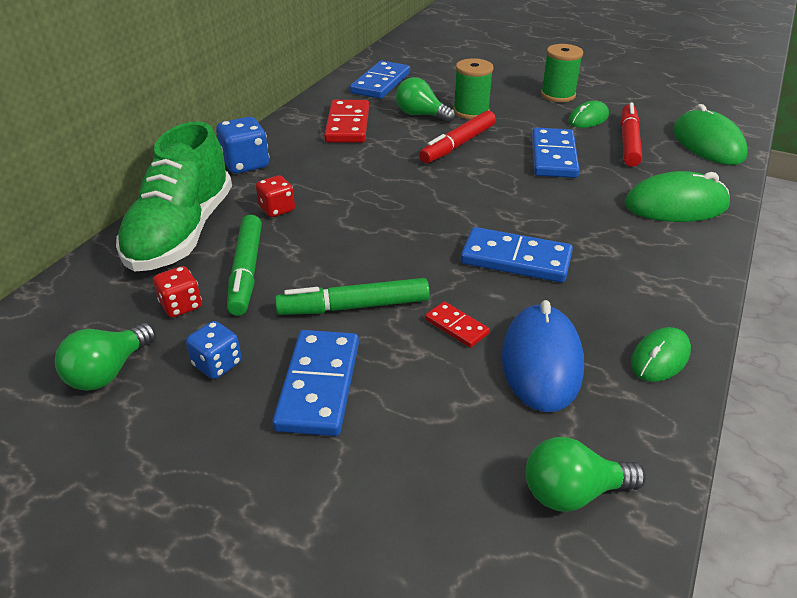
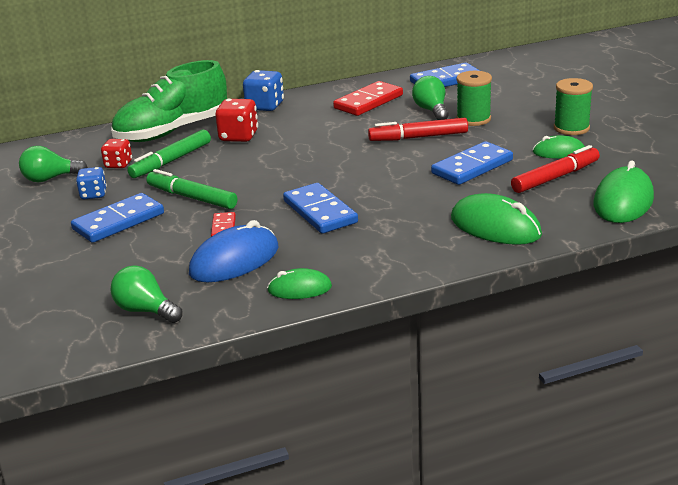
camera: 45 degrees right, 10 degrees down
(277, 209) = (238, 136): red dice -> red dice, size x1.52

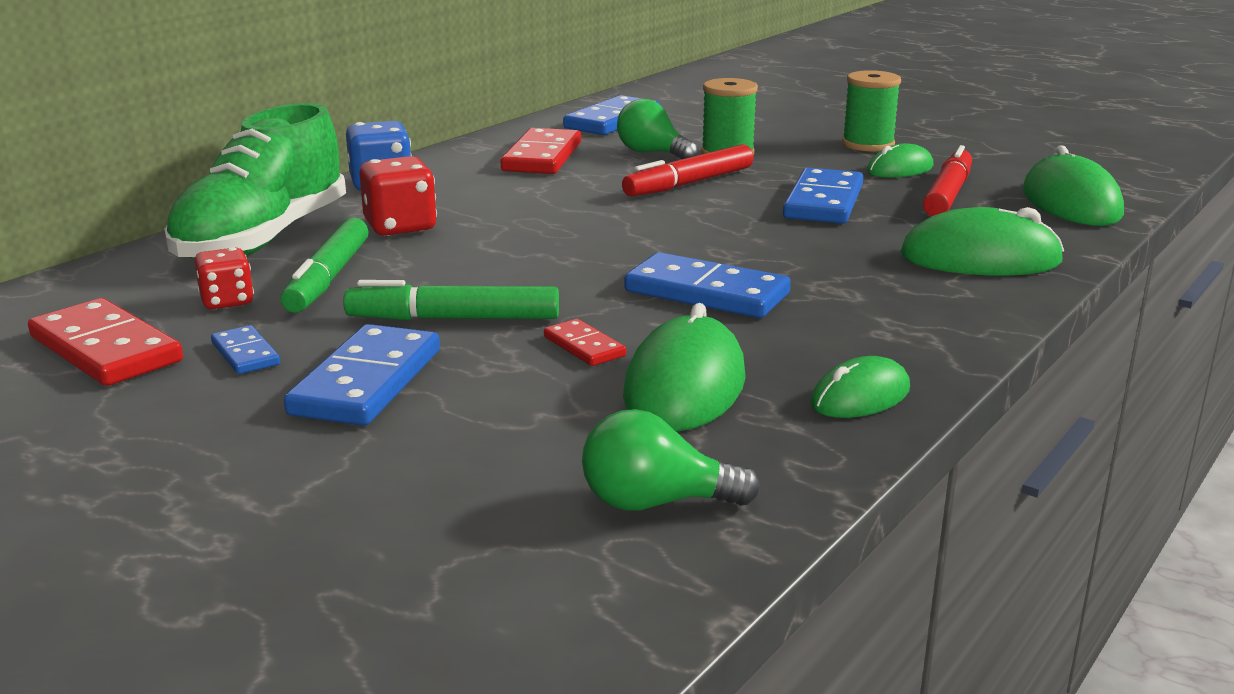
camera: 35 degrees left, 5 degrees down
(50, 179) = (106, 349): green light bulb -> red domino
(93, 195) = (245, 354): blue dice -> blue domino
(234, 260) = (685, 386): blue mouse -> green mouse

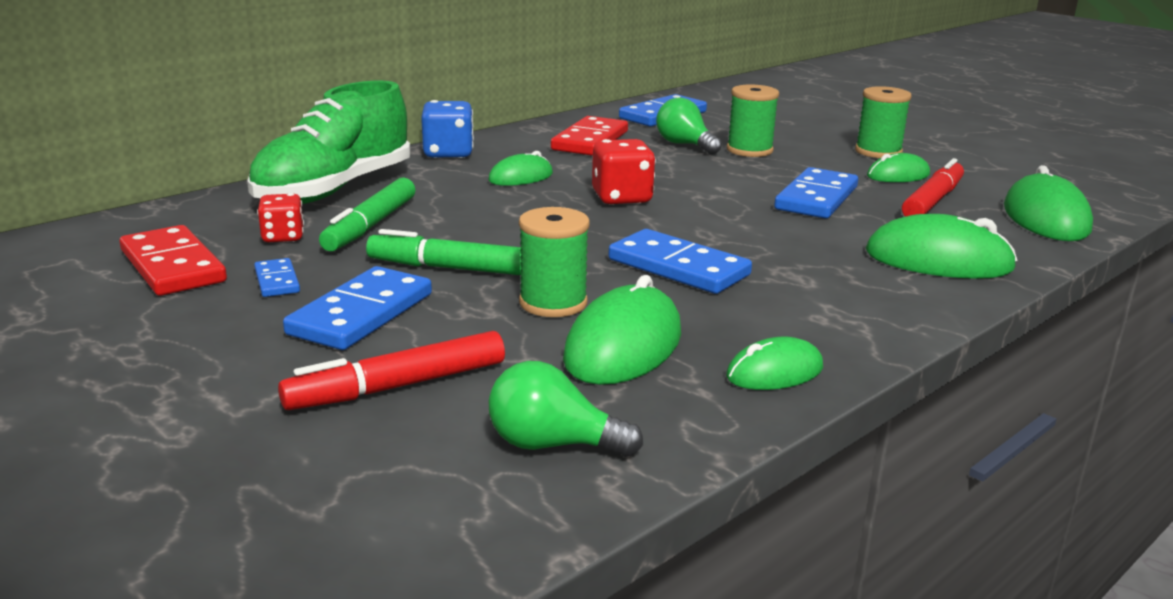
camera: 10 degrees right, 0 degrees up
(400, 227) = (447, 189): red dice -> red dice (621, 198)
(481, 206) = (521, 177): none -> green mouse
(584, 346) = (553, 303): red domino -> green spool
(690, 183) = (706, 173): red marker -> red marker (399, 386)

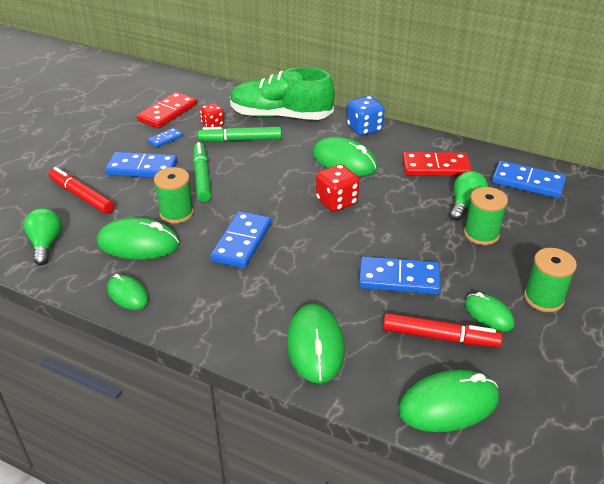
camera: 70 degrees right, 15 degrees up
(521, 177) = (344, 161): green mouse -> green mouse, size x1.67

